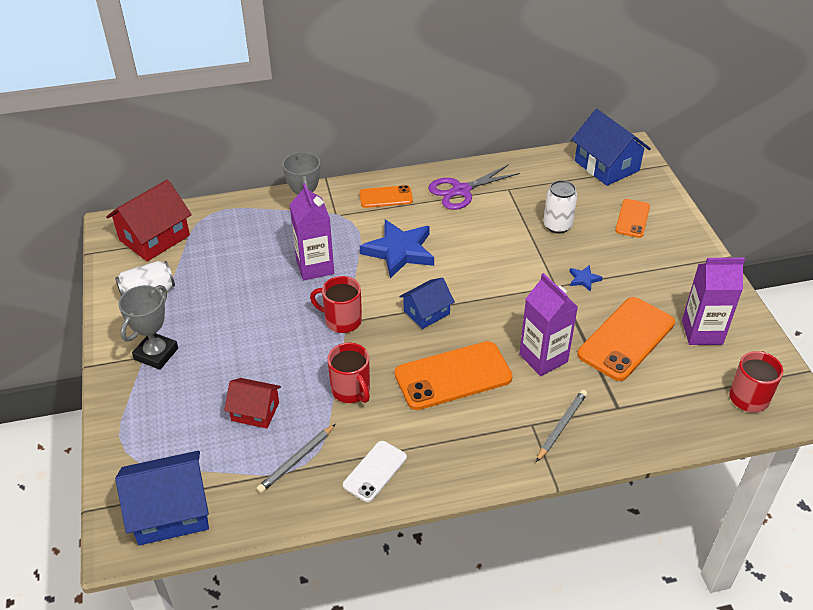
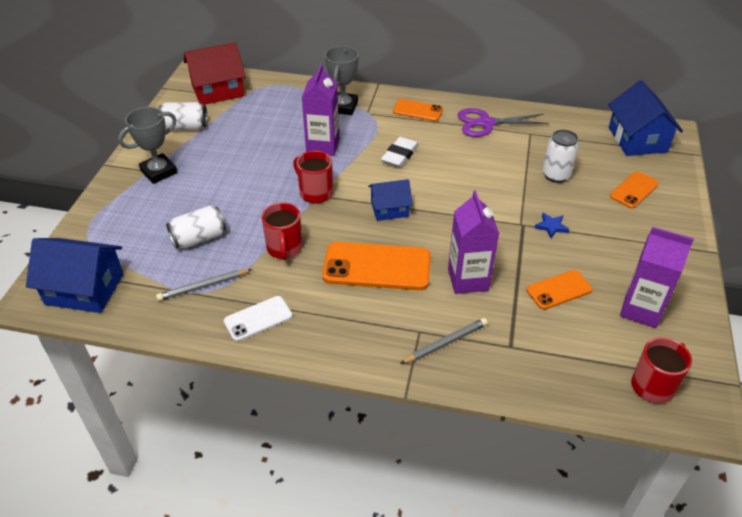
camera: 25 degrees right, 0 degrees up
(255, 411) = (199, 238): red house -> white can
(399, 251) = (400, 155): blue star -> white eraser
(626, 339) = (559, 290): orange phone -> orange phone, size x0.57

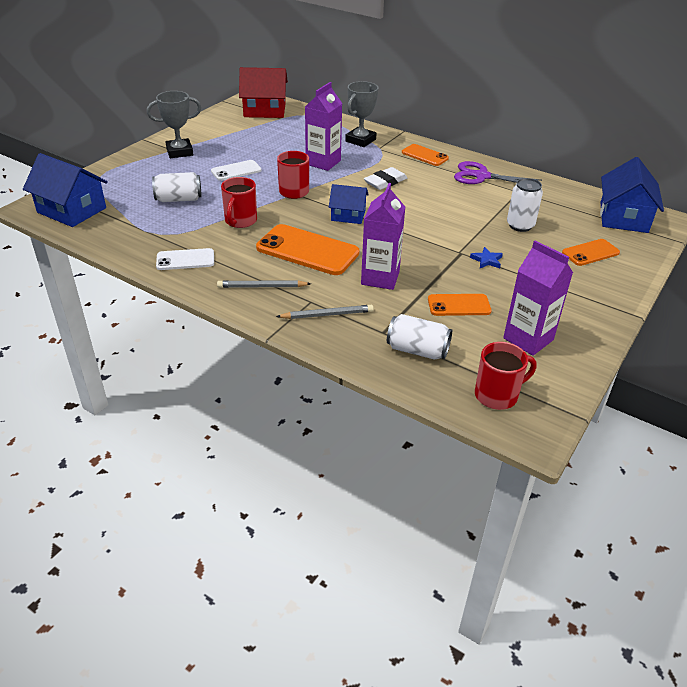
camera: 20 degrees right, 5 degrees down
(185, 127) = (221, 128): white can -> white can (417, 350)
(203, 286) = (159, 230): grey pencil -> grey pencil (262, 287)
(238, 182) = (236, 171): none -> white phone

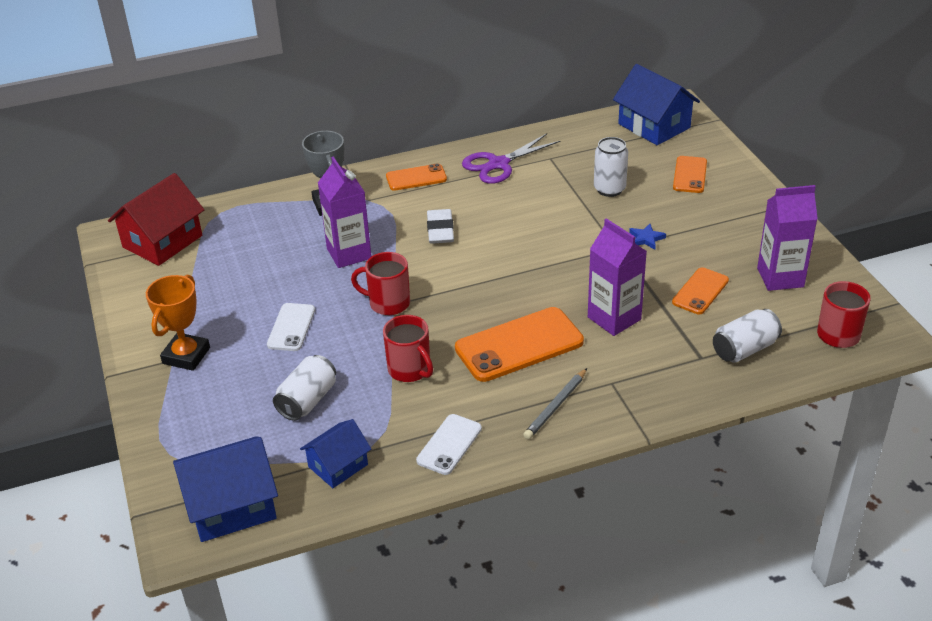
camera: 50 degrees left, 0 degrees up
(179, 152) = (186, 356): grey trophy -> orange trophy
(327, 314) = (643, 381): grey pencil -> none
(348, 215) = (480, 286): blue house -> blue house (338, 466)

